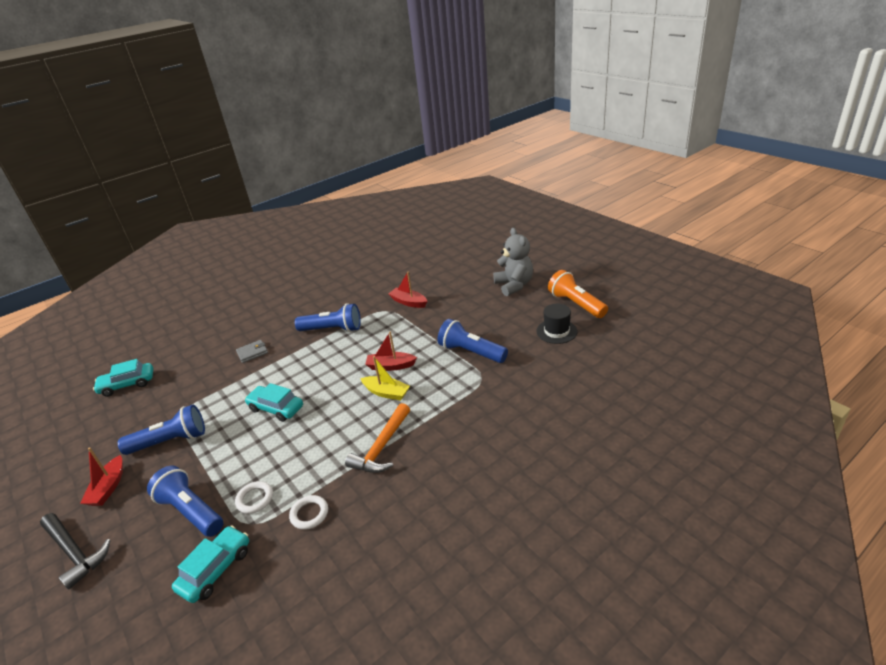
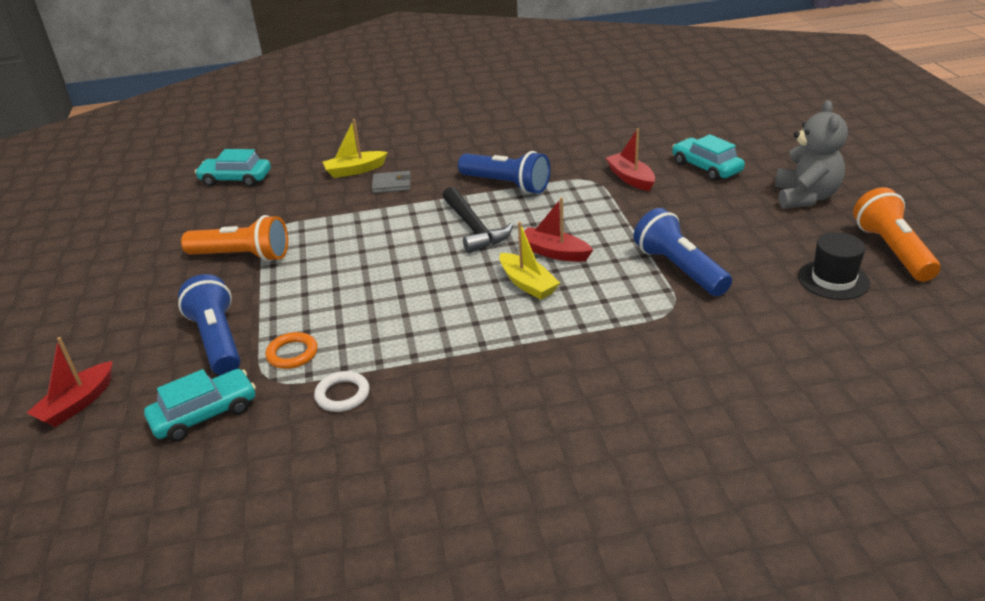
camera: 25 degrees right, 0 degrees up
(74, 552) = (82, 338): black hammer -> black hammer (473, 228)
(108, 487) = (152, 284): red boat -> red boat (77, 404)
(170, 441) = (242, 256): blue flashlight -> orange flashlight
(218, 350) = (355, 170): none -> yellow boat
(255, 499) = (292, 354): white ring -> orange ring
(276, 408) = (380, 258): turquoise car -> turquoise car (706, 167)
(382, 447) = (480, 348): orange hammer -> none

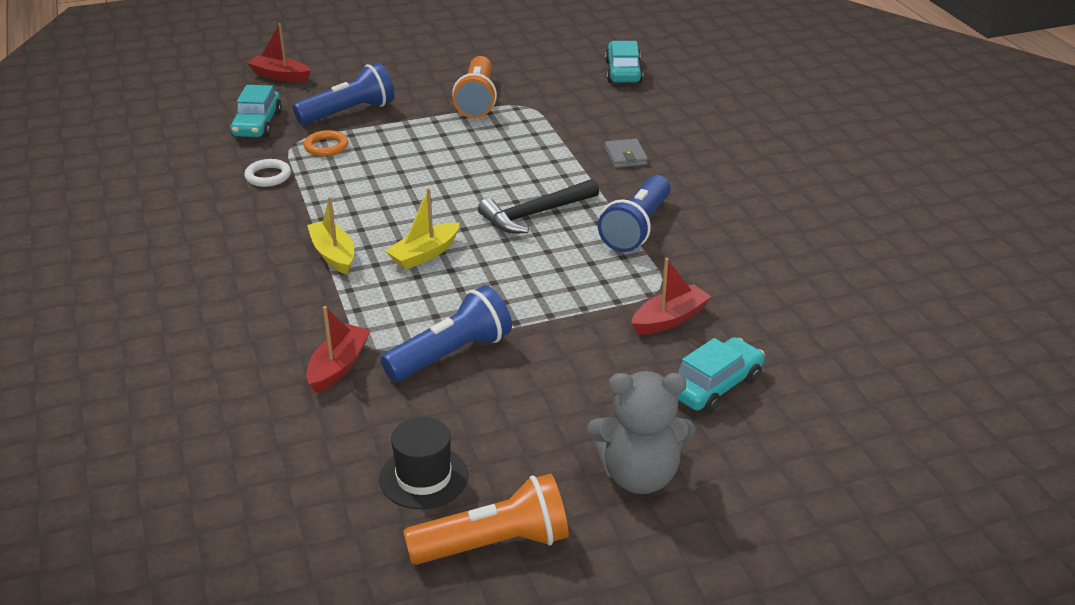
camera: 80 degrees right, 0 degrees up
(205, 414) = (257, 124): turquoise car -> turquoise car turned 45 degrees clockwise
(355, 170) = (654, 131): yellow boat -> yellow boat (333, 255)
(554, 252) = (485, 268): red boat -> red boat (338, 366)

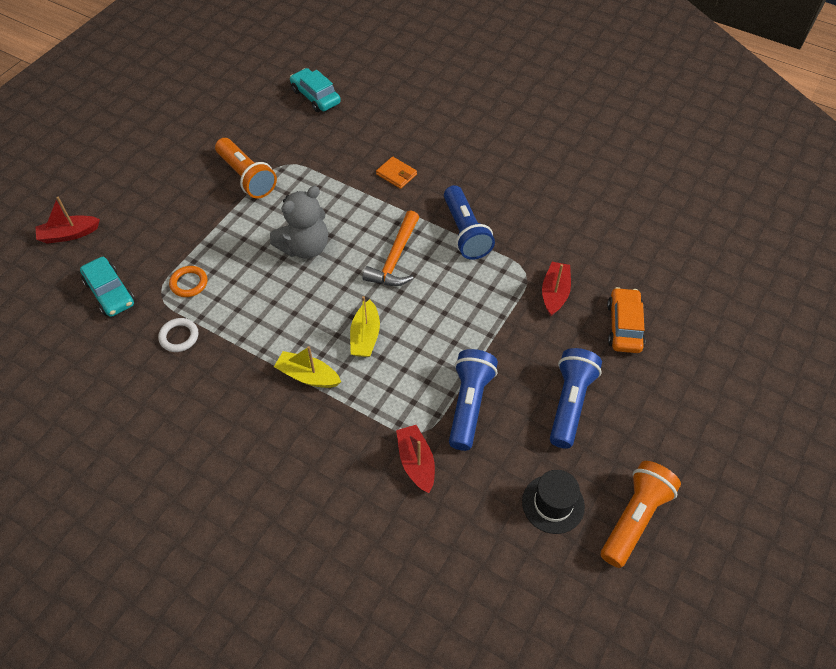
camera: 40 degrees left, 20 degrees up
(349, 112) = (167, 241): blue flashlight -> blue flashlight (570, 403)
(535, 214) = (395, 258): black hammer -> orange hammer
(625, 156) = (396, 174): grey wallet -> orange wallet
(639, 475) = (652, 416): grey teddy bear -> grey teddy bear (305, 247)
(715, 385) = (624, 326): turquoise car -> orange car

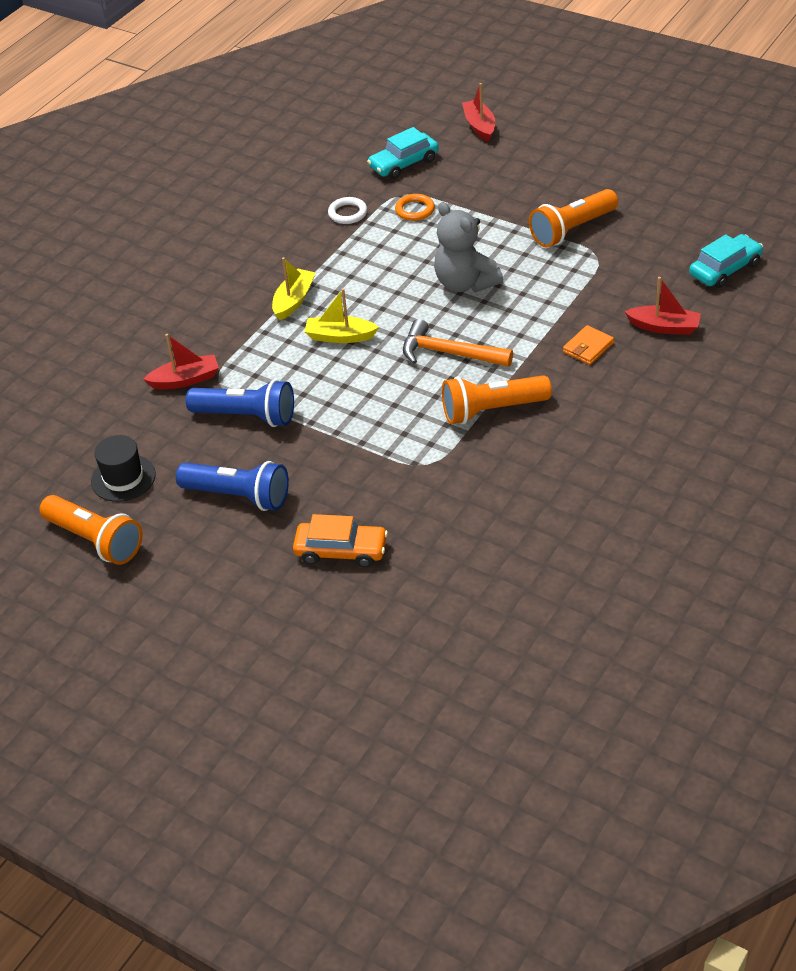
camera: 95 degrees right, 10 degrees down
(465, 232) = (492, 410): blue flashlight -> orange flashlight
(554, 293) = (394, 489): red boat -> red boat (664, 327)

